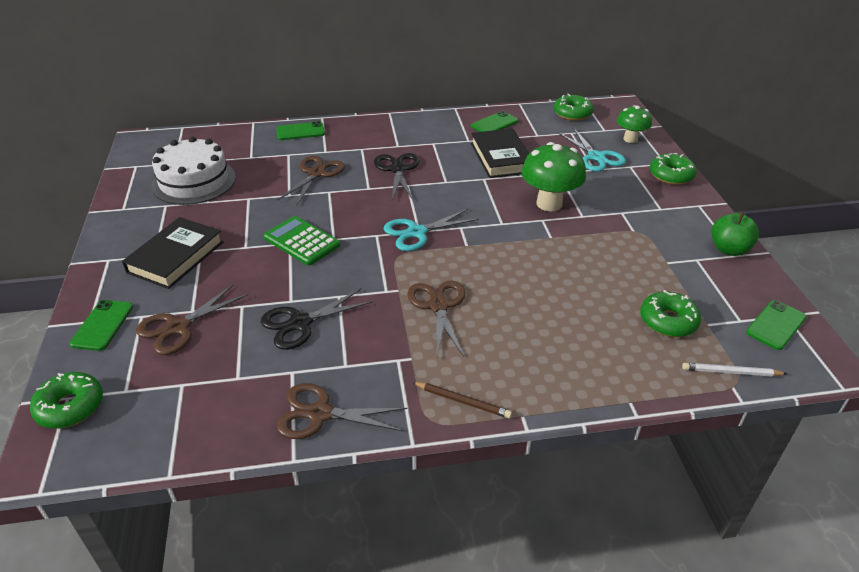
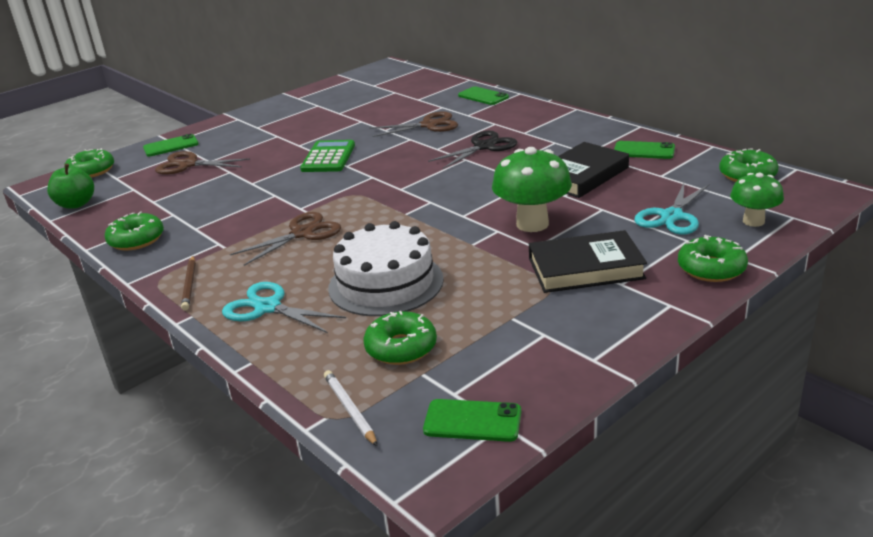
camera: 60 degrees right, 10 degrees down
(175, 257) = (262, 132): black book -> black book (585, 268)
(194, 181) = (358, 99): white cake -> white cake (386, 283)
(300, 323) = (228, 196): black scissors -> none
(320, 414) = (136, 240): brown scissors -> green donut
(417, 232) = (397, 189): turquoise scissors -> turquoise scissors (268, 307)
(729, 249) = (596, 350): green apple -> green apple (76, 204)

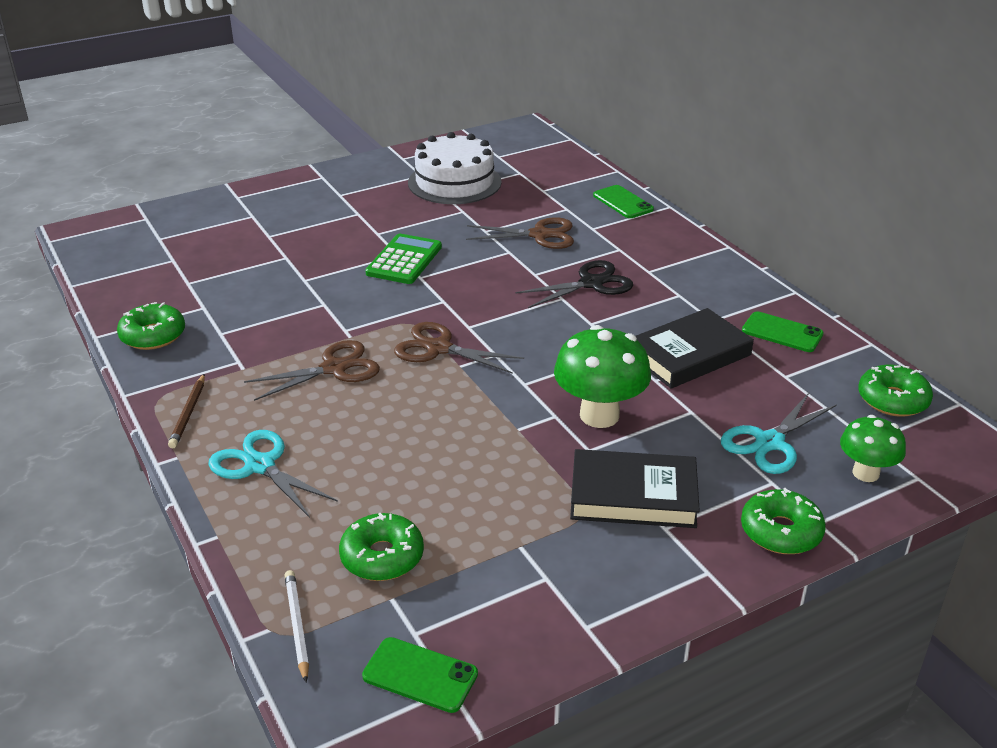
camera: 10 degrees right, 5 degrees up
(76, 204) = (105, 268): green apple -> none
(91, 171) = (136, 223): green donut -> none
(171, 146) = (234, 203): green phone -> none
(188, 164) = (244, 236): brown scissors -> brown scissors (439, 348)
(386, 283) = (399, 462): white cake -> white cake (454, 182)

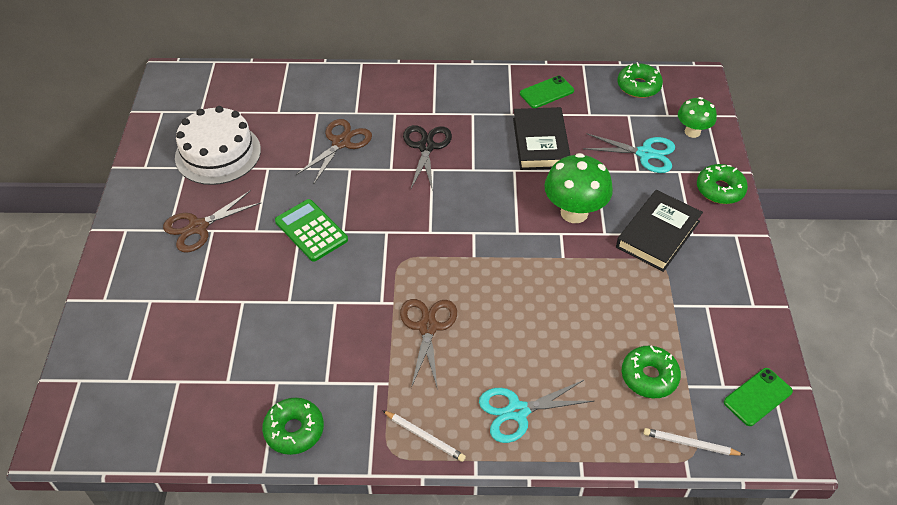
camera: 60 degrees left, 15 degrees up
(188, 413) = (424, 437): brown pencil -> white pencil
(439, 348) = (445, 259): brown scissors -> brown scissors (198, 227)
(623, 202) = (335, 81): green phone -> none
(769, 442) = (645, 154): turquoise scissors -> turquoise scissors turned 60 degrees counterclockwise

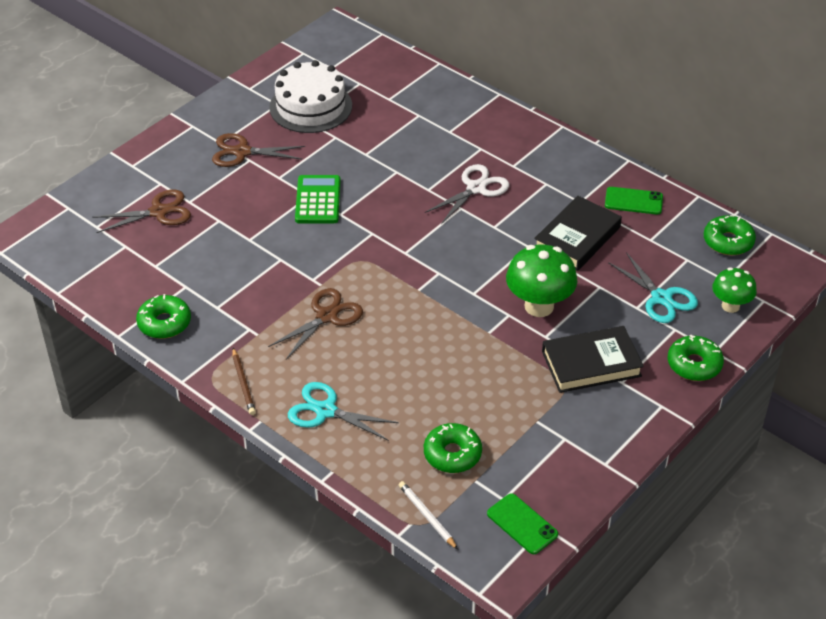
camera: 40 degrees right, 5 degrees down
(341, 143) = (411, 148): brown scissors -> brown scissors (158, 212)
(424, 437) = (243, 383): white pencil -> brown pencil
(426, 147) = (476, 188): black scissors -> white scissors
(757, 397) = (522, 524): green phone -> green phone turned 45 degrees clockwise

